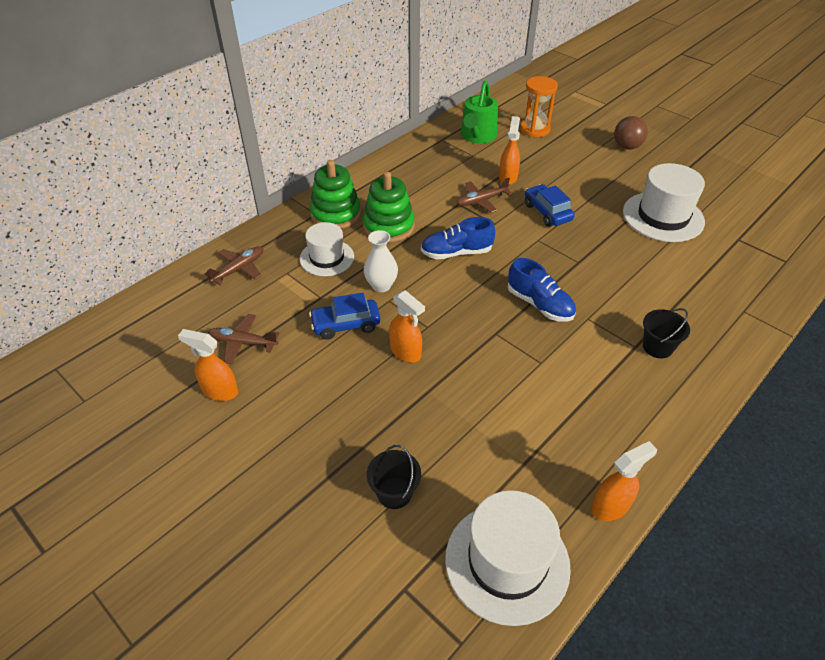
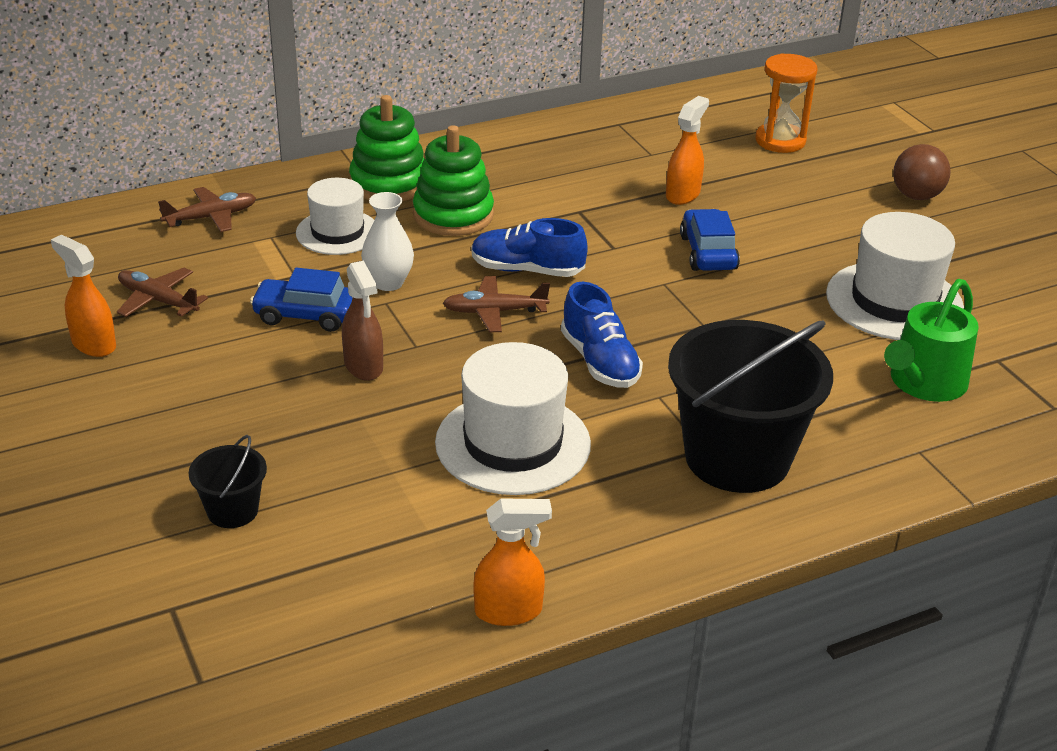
camera: 20 degrees right, 10 degrees down
(406, 352) = (364, 366): orange spray bottle -> brown spray bottle
(477, 136) = (679, 131): green watering can -> green watering can (924, 383)
(481, 201) = (617, 215): brown plane -> brown plane (495, 312)
(507, 562) = (321, 623): white hat -> white hat (513, 443)
(657, 347) = (737, 457): black bucket -> black bucket, size x2.20

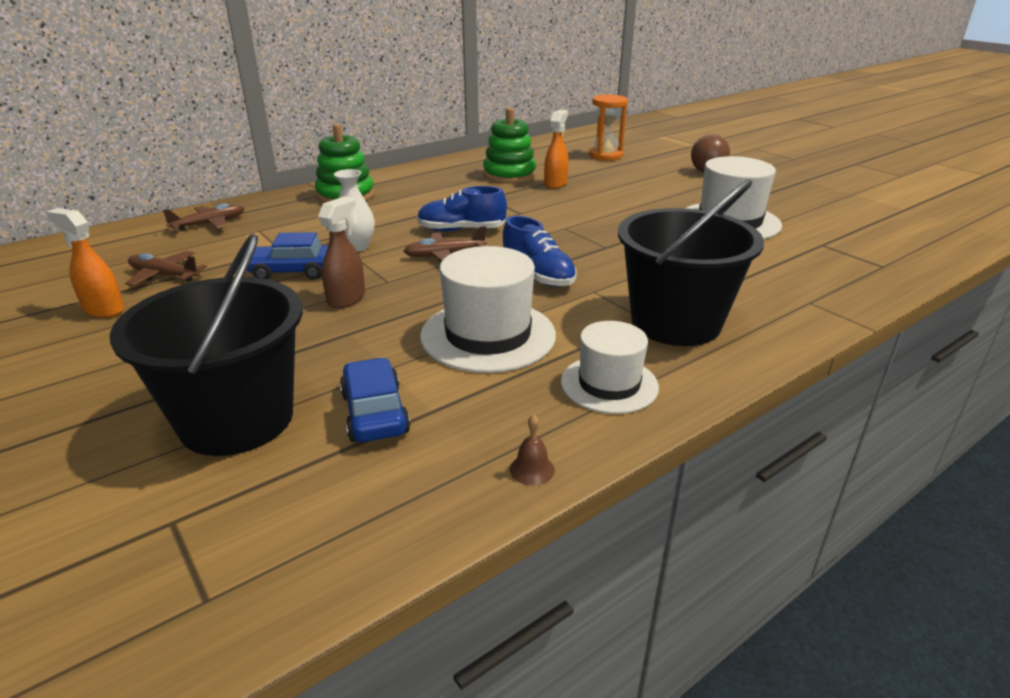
camera: 10 degrees left, 5 degrees down
(232, 511) = (237, 419): black bucket -> black bucket, size x2.20
(337, 232) = (311, 223): white hat -> white hat (609, 384)
(364, 366) = (346, 298): brown spray bottle -> brown spray bottle turned 120 degrees counterclockwise
(453, 215) = (397, 207): green stacking toy -> green stacking toy (509, 175)
(509, 611) = (532, 469): orange spray bottle -> brown bell
(708, 252) = (587, 209): blue car -> blue car (375, 413)
(924, 383) = (782, 262): green watering can -> none

